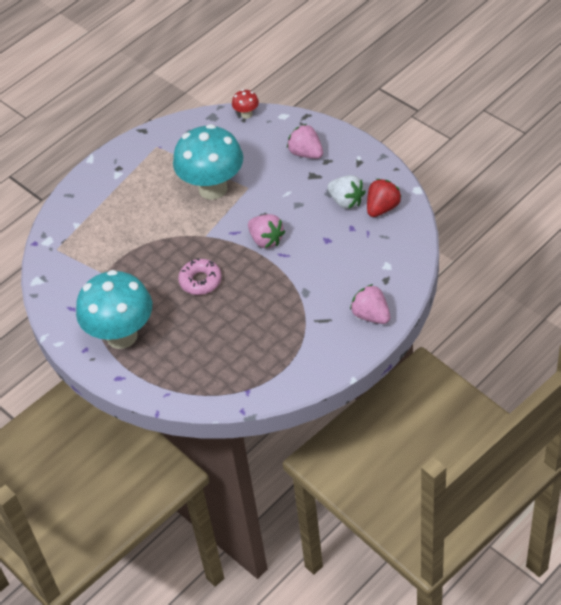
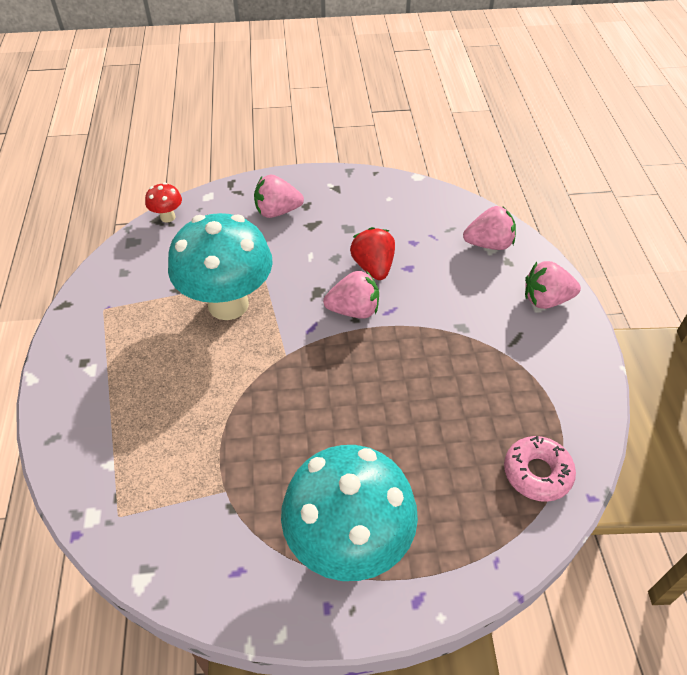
camera: 55 degrees left, 0 degrees up
(200, 281) = (348, 403): pink donut -> pink donut (537, 473)
(346, 201) = (374, 224): white strawberry -> none
(382, 208) = (413, 208): red strawberry -> red strawberry (373, 267)
(391, 262) = (489, 244): none -> pink strawberry

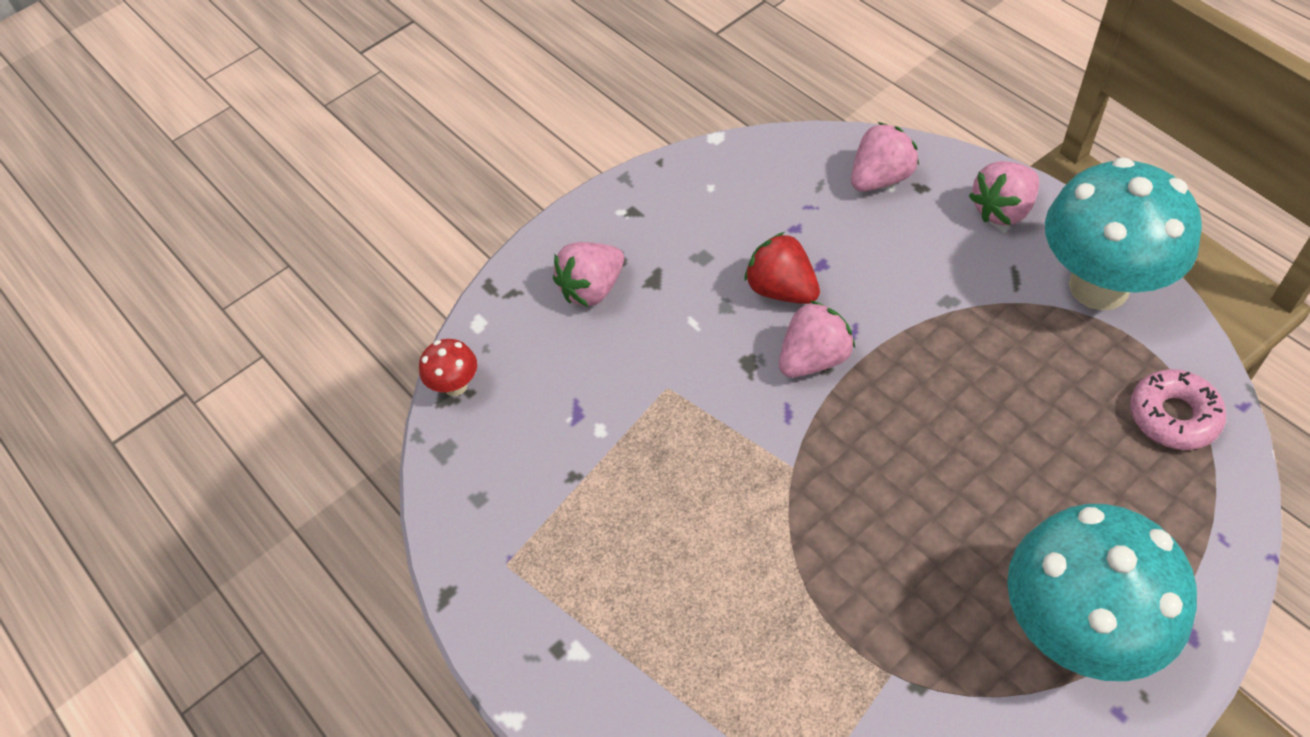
camera: 30 degrees left, 5 degrees up
(228, 304) = (659, 450): turquoise mushroom -> turquoise mushroom (1099, 286)

